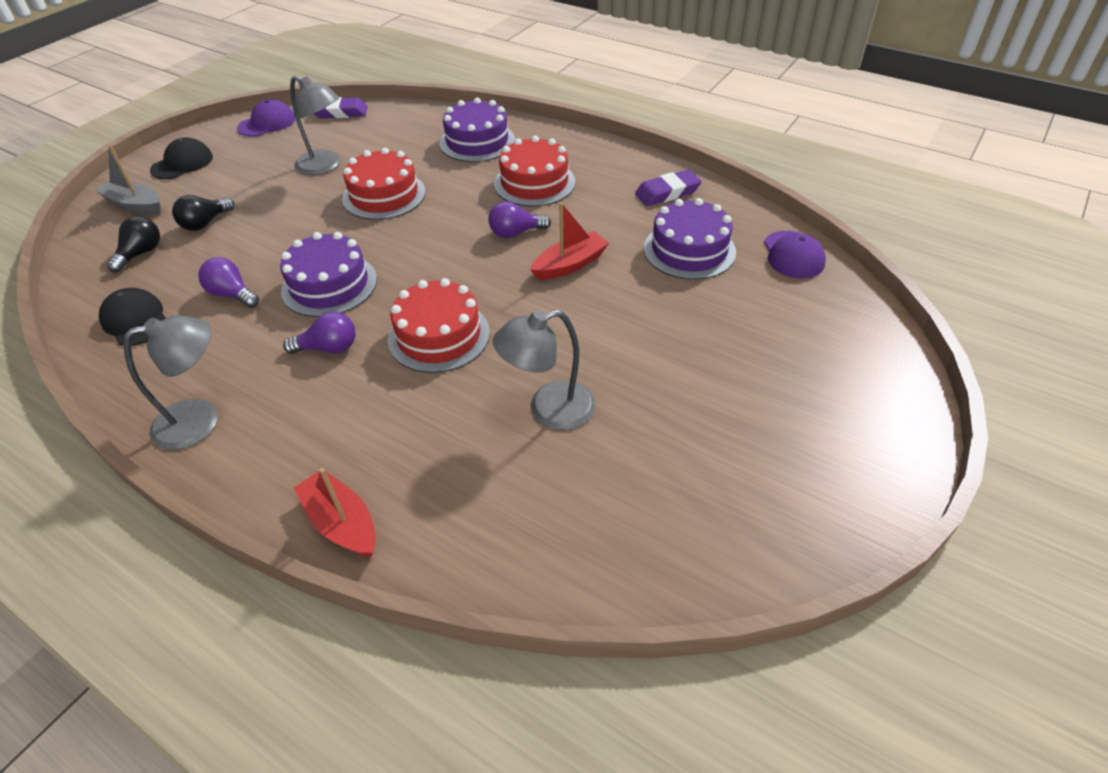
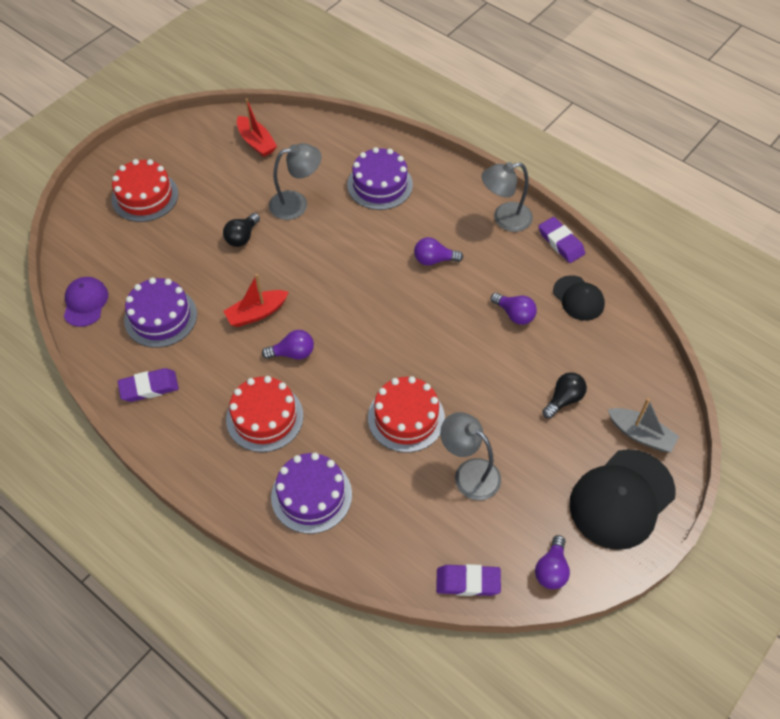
camera: 175 degrees left, 10 degrees up
(123, 392) = (561, 242): none -> purple eraser
(141, 253) = (605, 368): black light bulb -> black light bulb (242, 237)
(182, 163) = (621, 499): black cap -> black cap, size x1.79
(267, 123) = (551, 570): purple cap -> purple light bulb
(329, 285) = (441, 315): purple cake -> purple cake (380, 185)
(341, 523) = (412, 157): red boat -> red boat (256, 142)
(439, 336) = (360, 261): red cake -> red cake (145, 196)

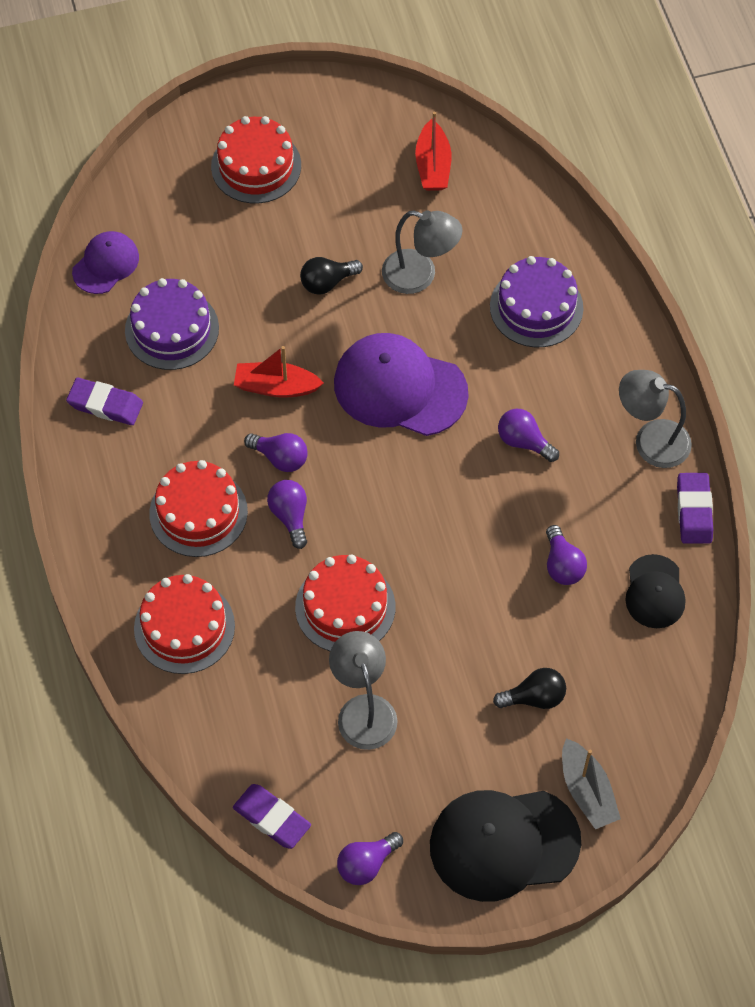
camera: 35 degrees right, 5 degrees up
(311, 495) = (184, 627): purple cake -> red cake
(327, 384) = (290, 516): none -> purple light bulb
(335, 271) = (399, 388): none -> purple cap

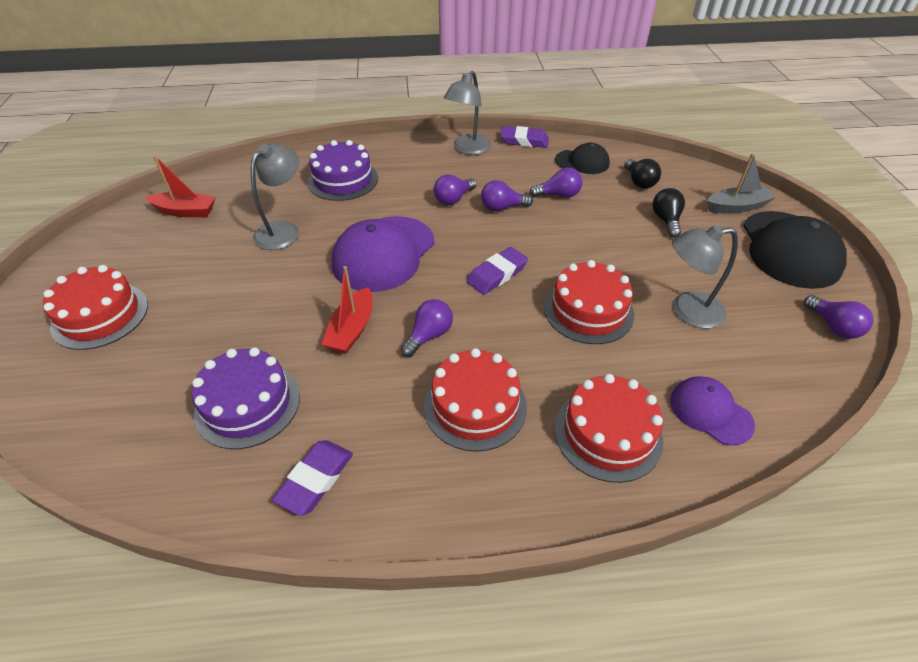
camera: 80 degrees left, 15 degrees down
(106, 264) = (128, 458): purple cap -> purple cap (710, 412)
(272, 818) = (809, 386): purple eraser -> purple eraser (497, 274)
(290, 516) = (492, 336): purple light bulb -> purple light bulb (502, 207)
(327, 282) = (259, 283): black light bulb -> black light bulb (639, 182)

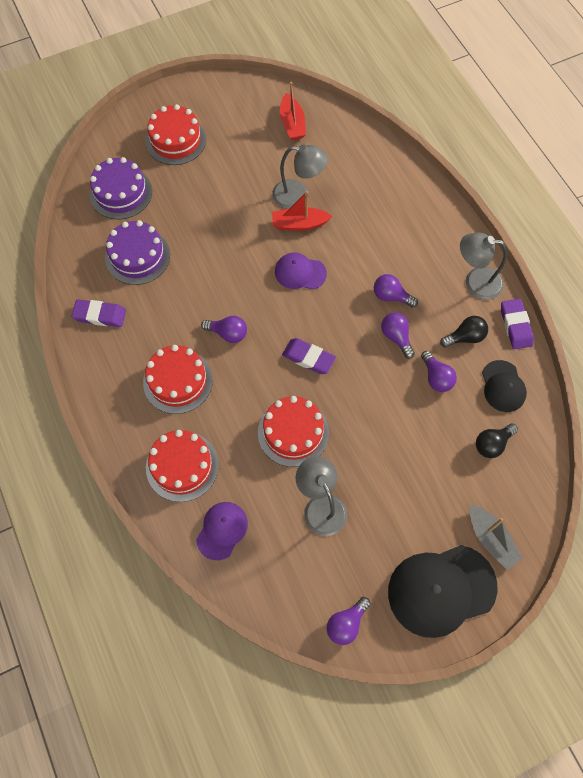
camera: 70 degrees right, 20 degrees up
(343, 180) = (379, 205): purple cake -> purple cake (121, 193)
(352, 329) = (216, 285): red boat -> red boat (299, 224)
(384, 253) = (300, 272): purple cap -> purple cap, size x0.56
(666, 220) = (438, 476): black light bulb -> black light bulb (465, 337)

